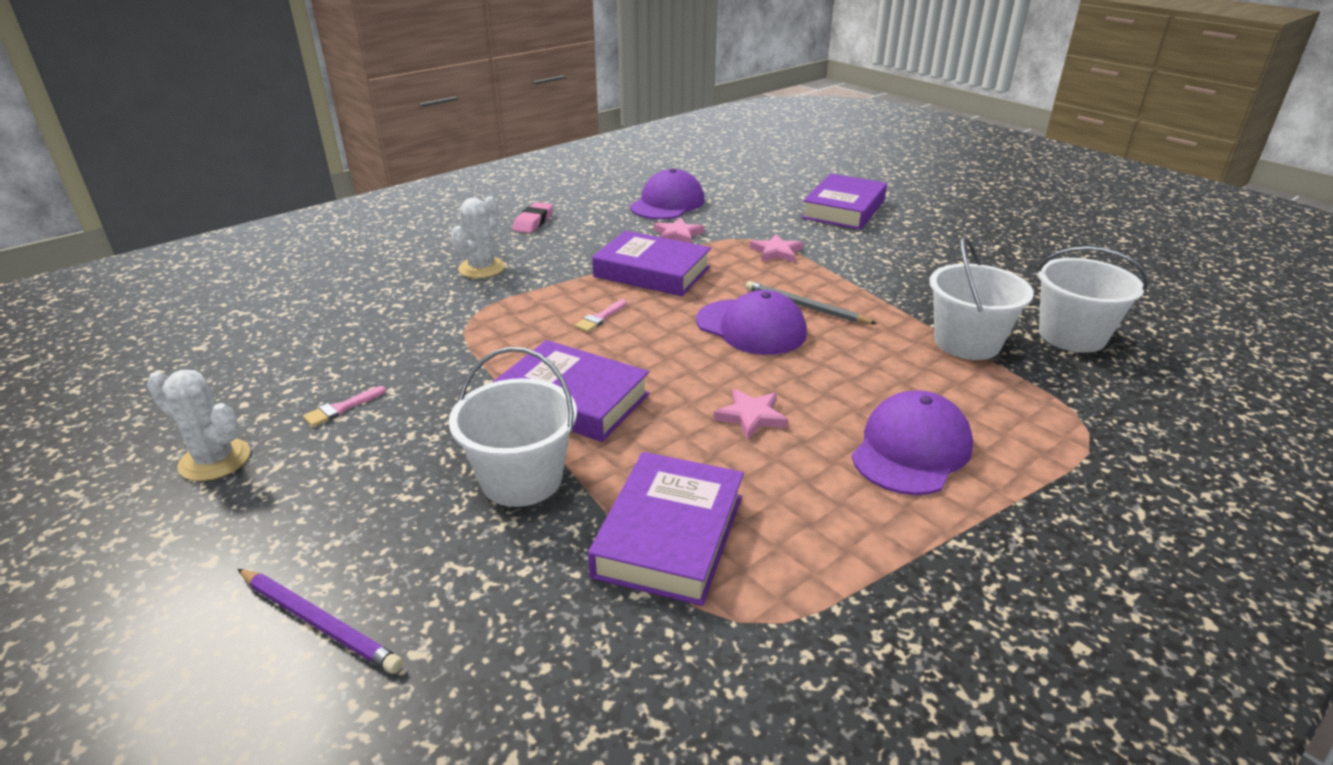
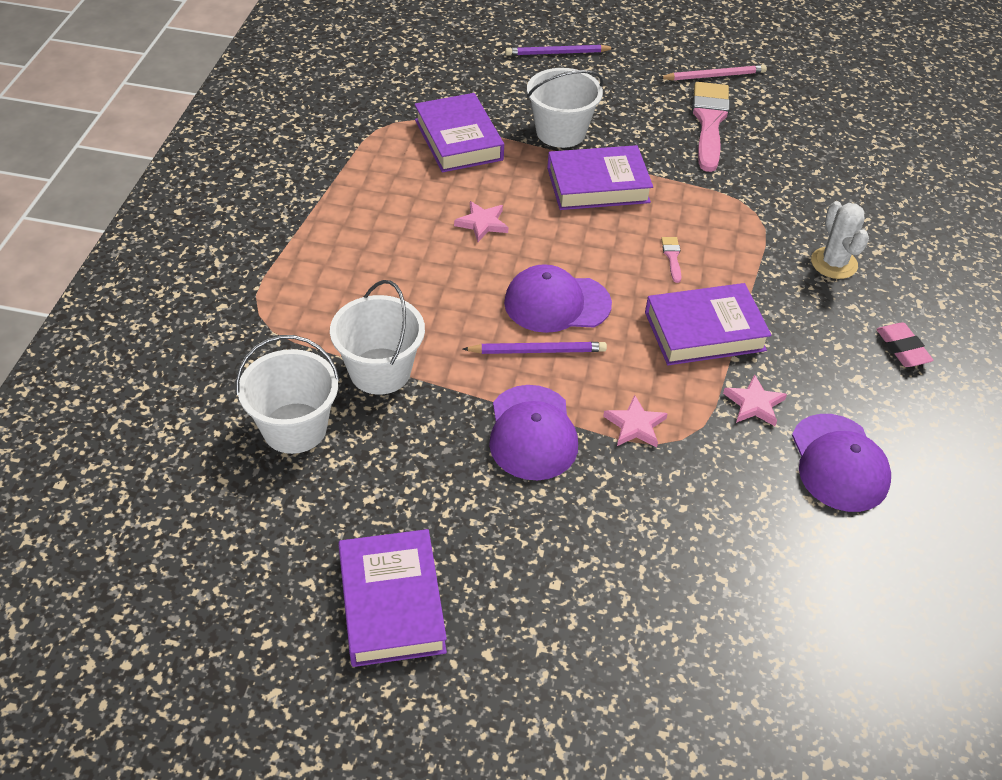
camera: 140 degrees right, 15 degrees up
(215, 460) = (714, 76): white cactus -> pink pencil
(341, 408) = (709, 122): pink brush -> pink brush, size x2.44
(805, 307) = (537, 351): grey pencil -> purple pencil
(843, 209) = (648, 571): purple book -> purple book (391, 603)
(911, 449) = (369, 245): purple cap -> purple cap (532, 433)

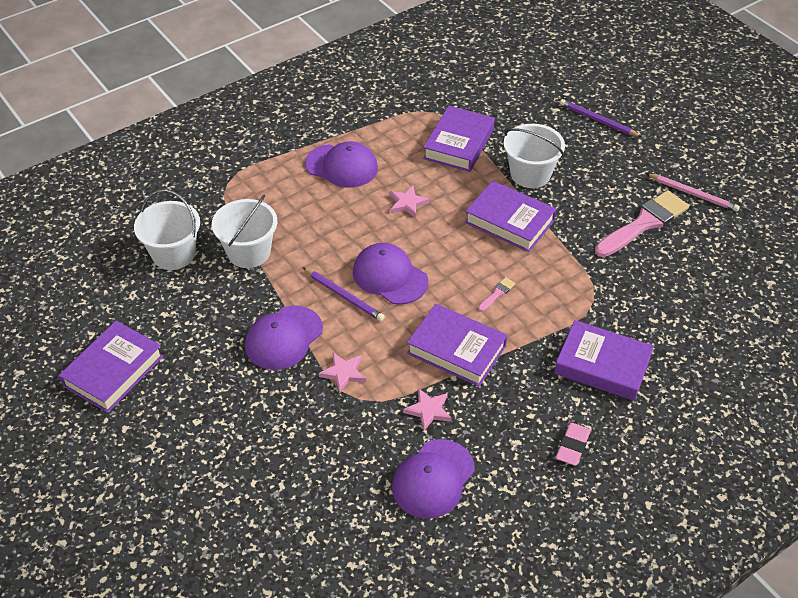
camera: 45 degrees right, 0 degrees up
(367, 225) = (341, 166): none -> purple cap
(834, 263) = (602, 365): white cactus -> purple book

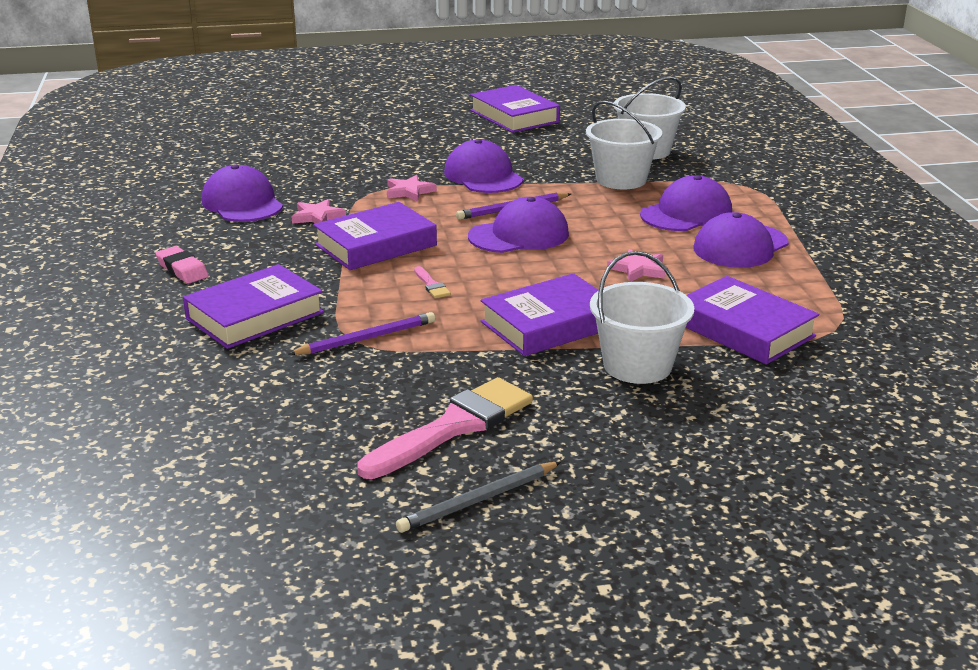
camera: 115 degrees right, 20 degrees down
(299, 202) = (686, 213): none -> purple cap
(598, 120) = (741, 470): purple pencil -> purple pencil (366, 338)
(644, 223) = (454, 427): pink brush -> pink brush turned 120 degrees counterclockwise
(693, 194) = (479, 500): pink pencil -> grey pencil

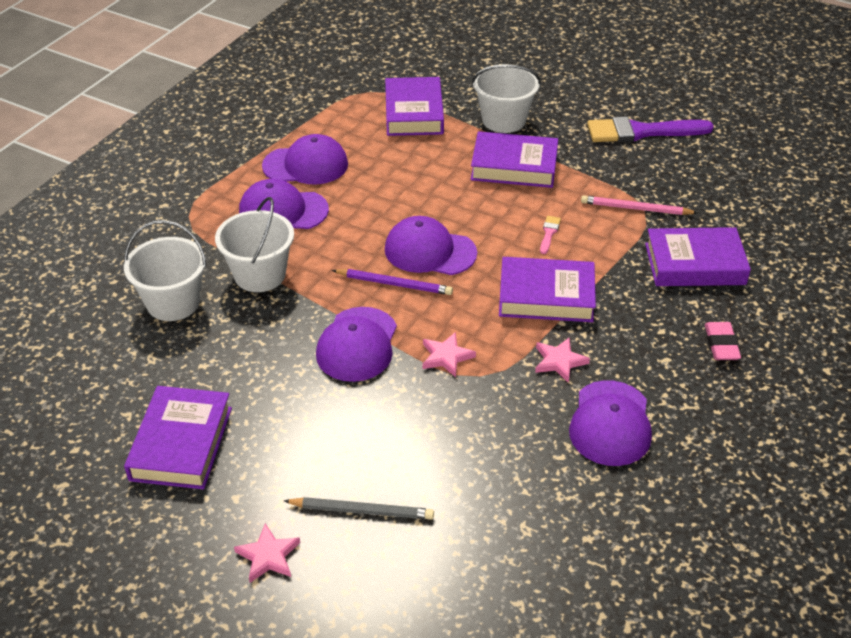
camera: 140 degrees left, 15 degrees up
(366, 338) = (635, 209): purple pencil -> pink pencil
(454, 427) = (641, 132): pink brush -> purple brush
(479, 500) = (666, 95): grey pencil -> grey pencil (362, 510)
(638, 269) = (400, 180): pink star -> pink star (268, 556)

